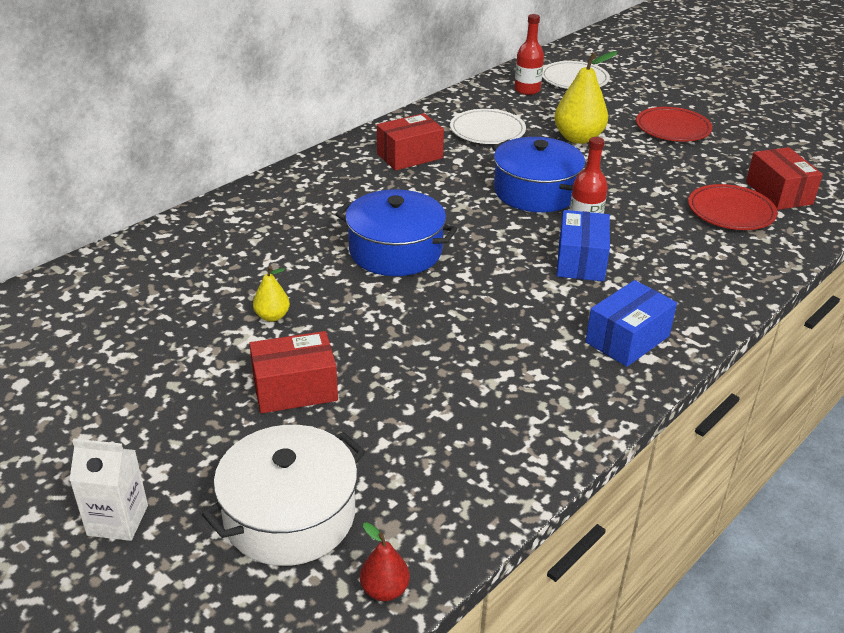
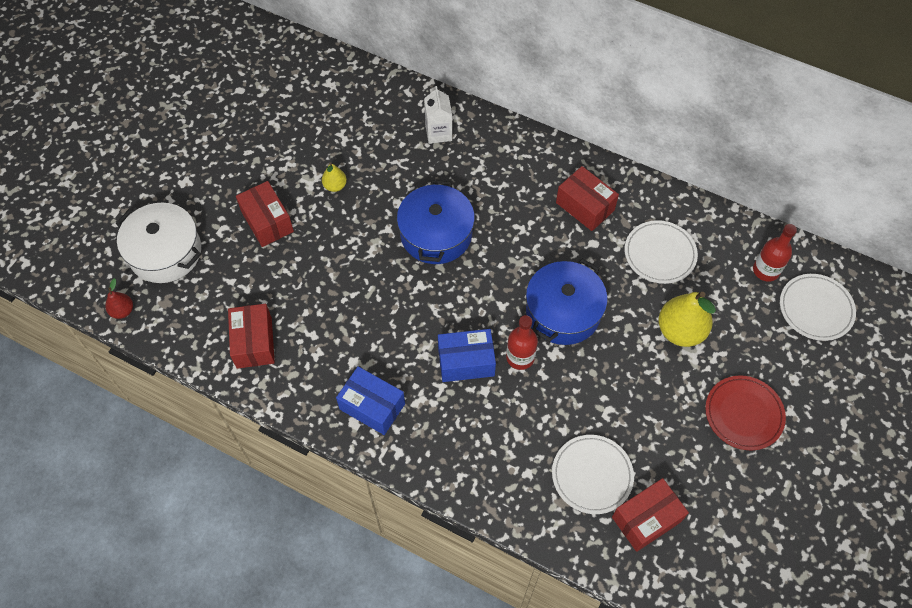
camera: 75 degrees right, 25 degrees up
(117, 520) = (148, 178): white carton -> white carton (438, 133)
(501, 432) = (254, 342): none -> red box
(731, 211) = (592, 475): red plate -> white plate

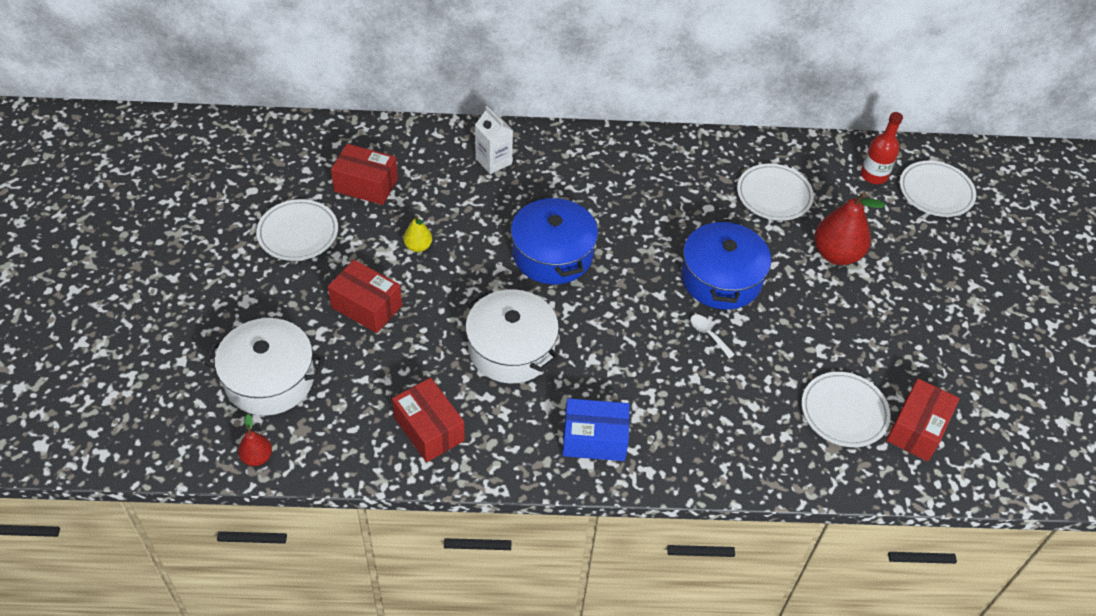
camera: 30 degrees left, 10 degrees down
(252, 139) = (298, 233): none -> white plate
(354, 303) = (511, 349): none -> white pot
(466, 362) = (660, 359): blue box -> none
(520, 357) = (708, 334): red bottle -> white spoon
(585, 206) = (679, 178): red box -> red box (366, 185)
(680, 331) = (836, 254): yellow pear -> red pear
(743, 414) = (937, 303): red plate -> none

